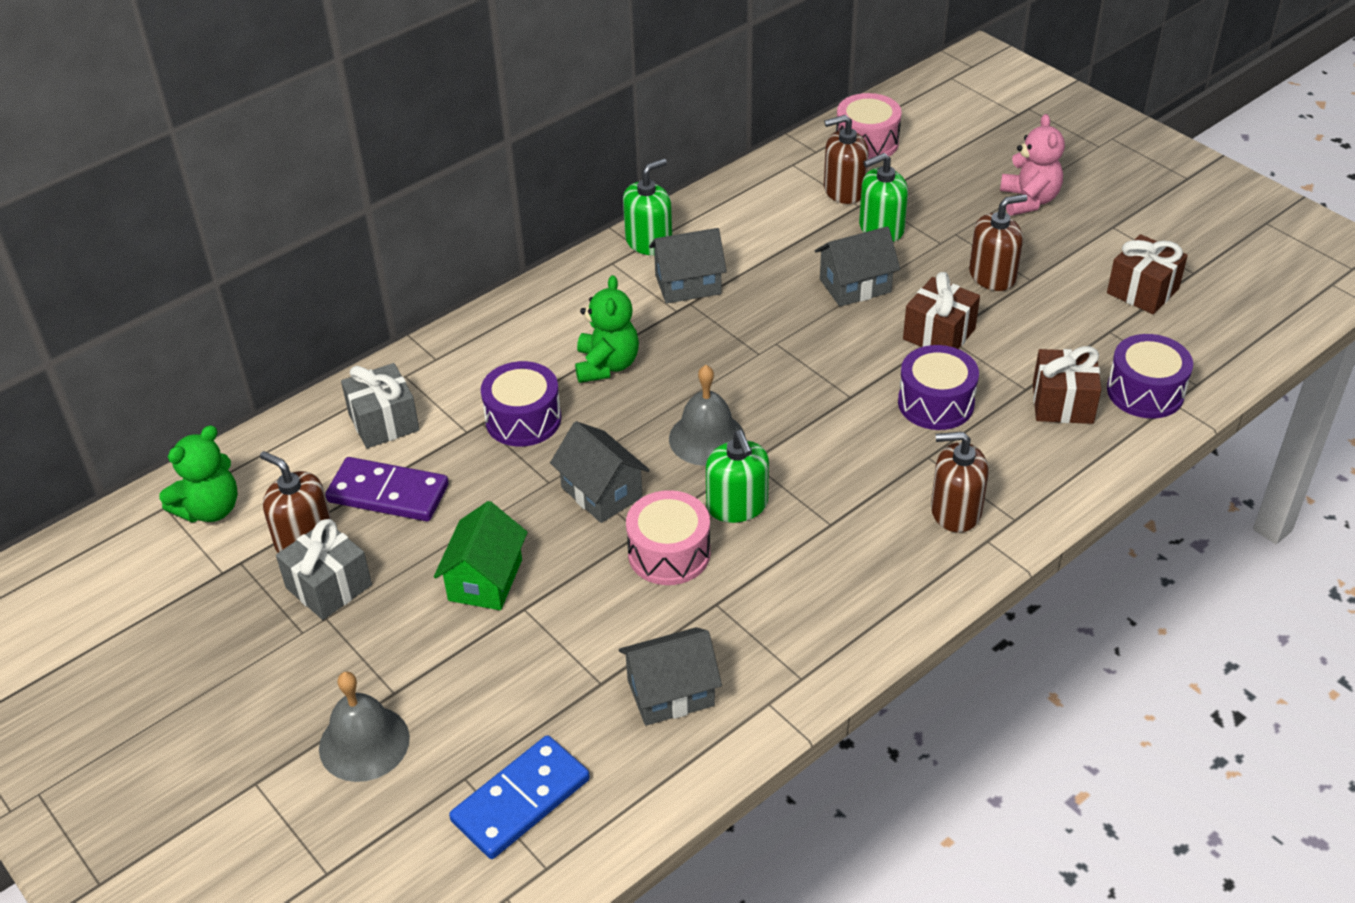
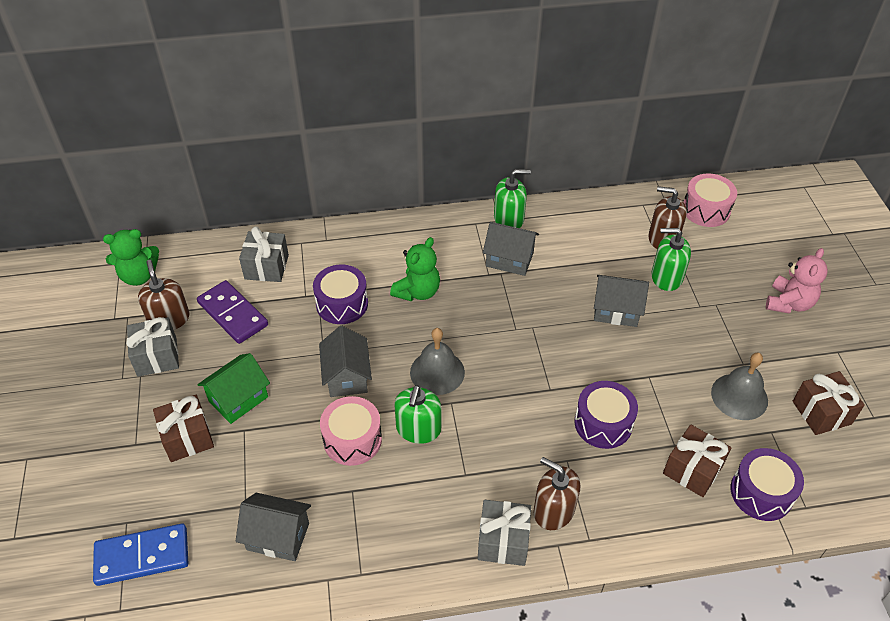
camera: 30 degrees right, 5 degrees up
(364, 743) = (95, 467): grey bell -> grey bell (739, 396)
(927, 566) = (503, 541): none -> grey gift
(939, 334) = (645, 373): brown gift -> brown gift (187, 437)
(992, 275) = (717, 348): brown soap dispenser -> none

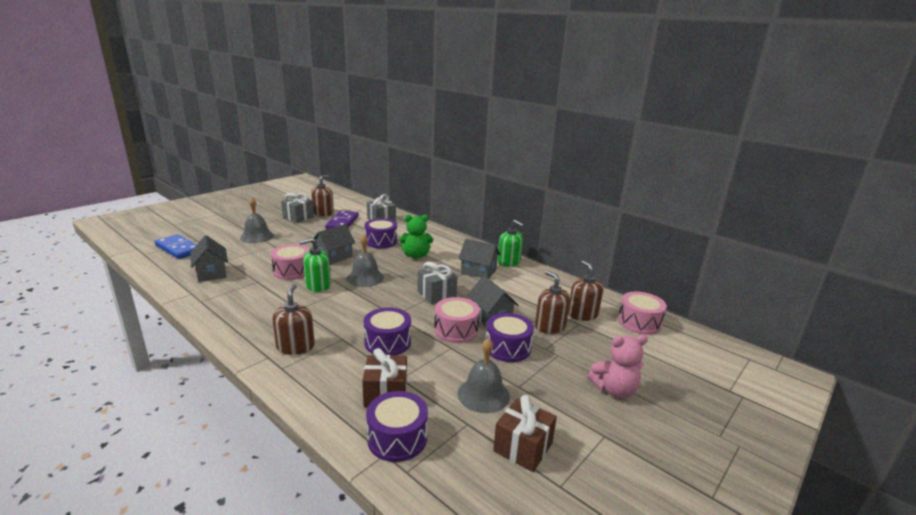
camera: 50 degrees right, 25 degrees down
(139, 276) = (341, 201): green teddy bear -> none
(187, 437) = (257, 236): brown gift -> grey bell
(238, 399) = (291, 239): green house -> none
(503, 541) = (256, 336): grey gift -> grey gift (436, 294)
(509, 259) = (478, 271): grey house -> grey house turned 45 degrees counterclockwise
(620, 354) = (456, 330): none -> pink drum
(666, 277) = (550, 326): green soap dispenser -> brown soap dispenser
(680, 333) = (507, 348): none -> purple drum

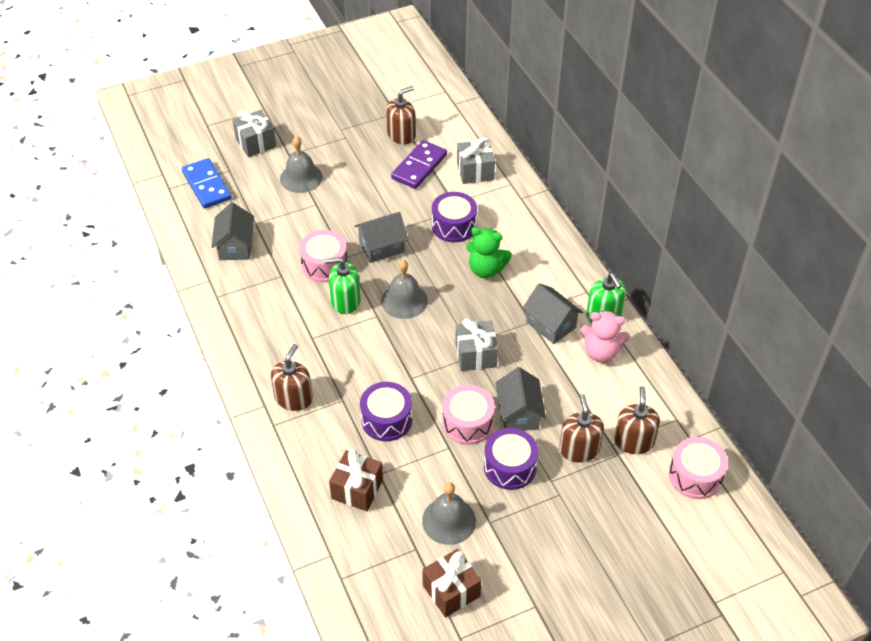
camera: 25 degrees right, 25 degrees up
(298, 217) = (365, 140): grey gift -> grey gift (256, 143)
(397, 438) = (347, 543): purple drum -> none
(614, 390) = (586, 559): pink teddy bear -> pink teddy bear (601, 352)

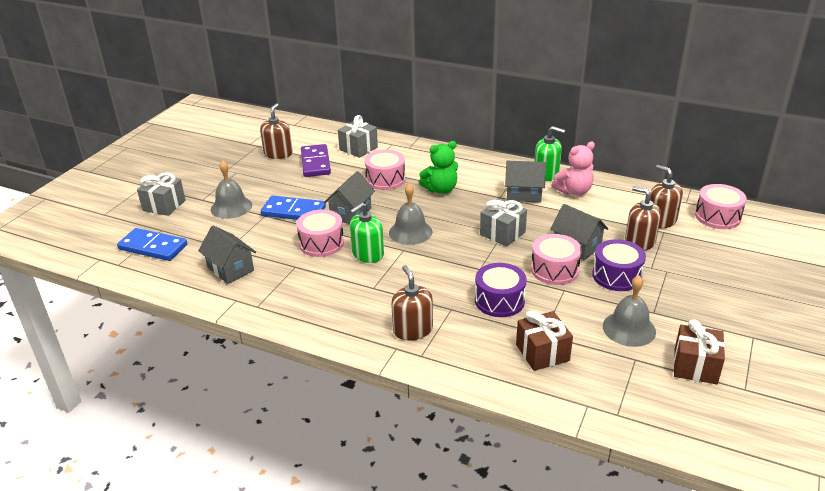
camera: 40 degrees left, 15 degrees down
(341, 215) = (293, 211): none -> blue domino
(454, 226) = (385, 179): purple drum -> pink drum

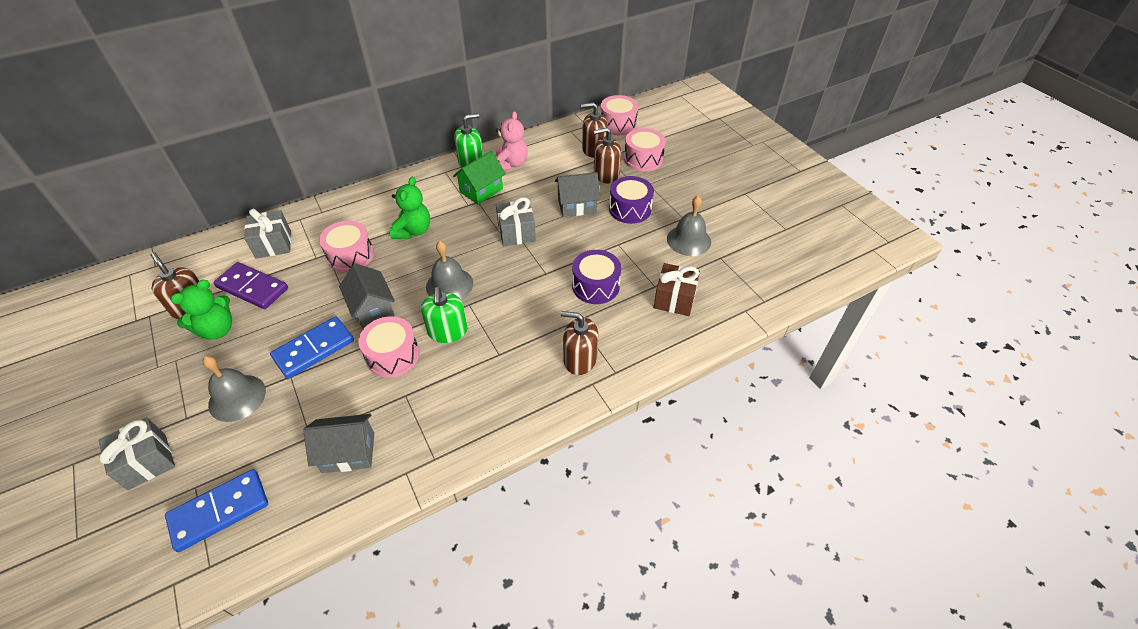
camera: 55 degrees left, 15 degrees up
(271, 171) = (217, 330): none -> green teddy bear
(523, 194) = (481, 190): grey house -> green house
(554, 270) = (591, 234): pink drum -> pink drum (643, 159)
(695, 366) = (750, 235): brown gift -> none

